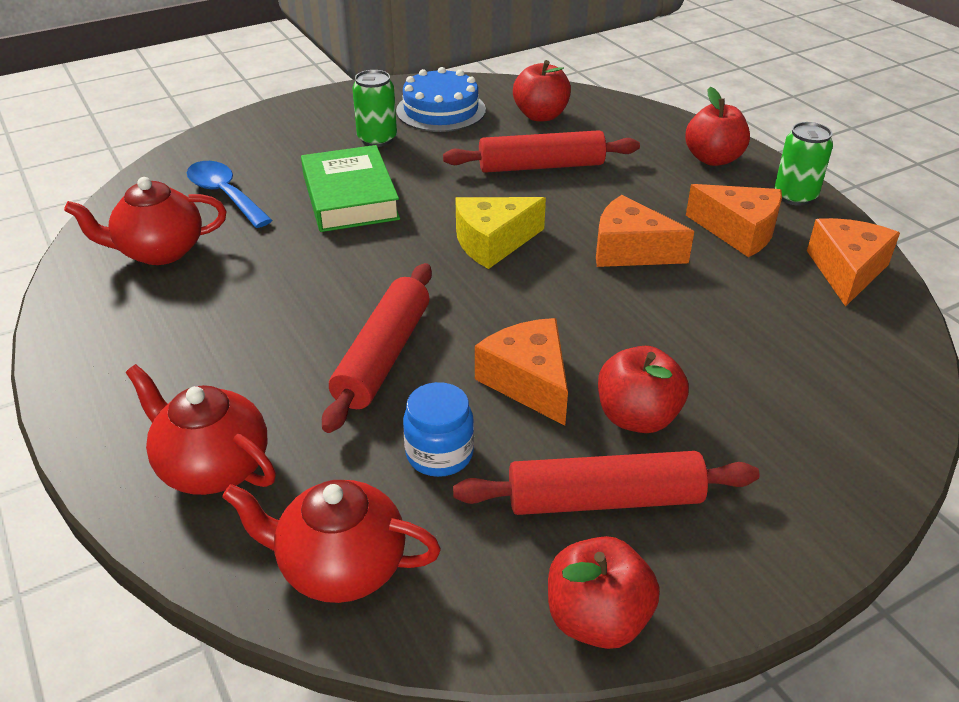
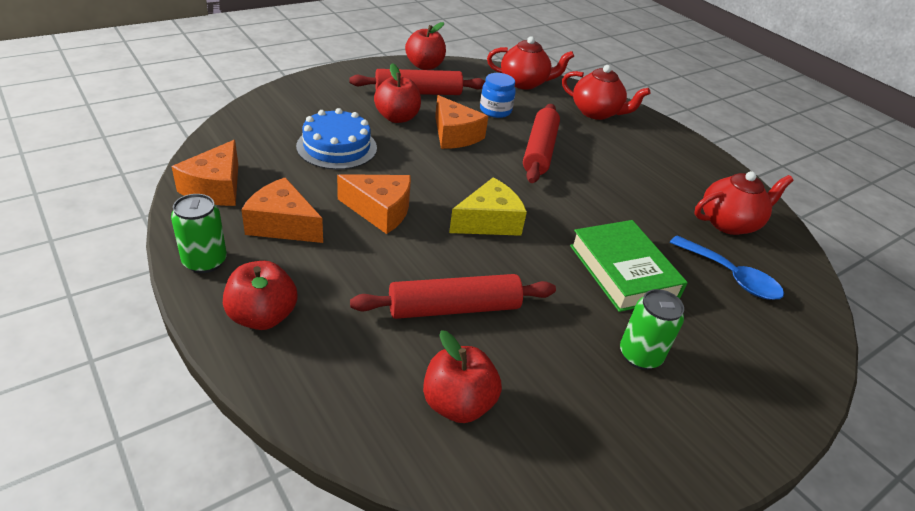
camera: 170 degrees right, 0 degrees up
(441, 110) = (589, 416): blue cake -> blue cake (337, 147)

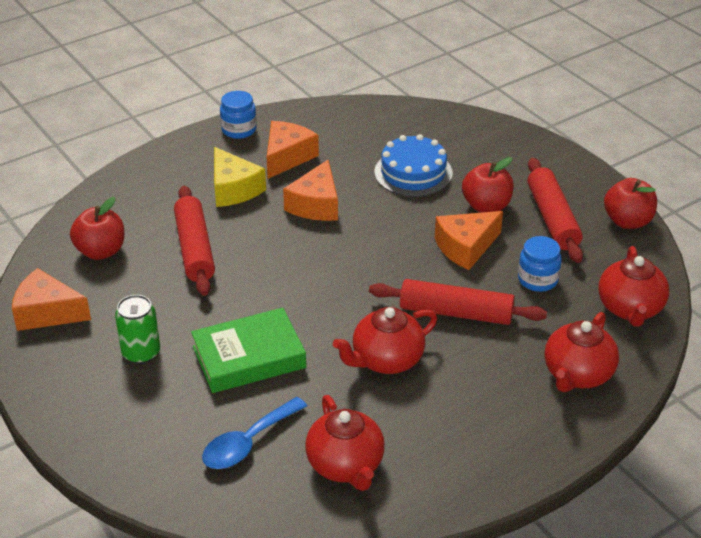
camera: 95 degrees right, 0 degrees up
(205, 261) = (239, 130): green can -> blue jar
(216, 188) = (330, 120): orange cheese -> orange cheese (47, 313)
(262, 316) = (184, 161): red apple -> none
(489, 221) = (312, 270): yellow cheese -> yellow cheese (234, 189)
(604, 191) = (386, 360): none -> red teapot

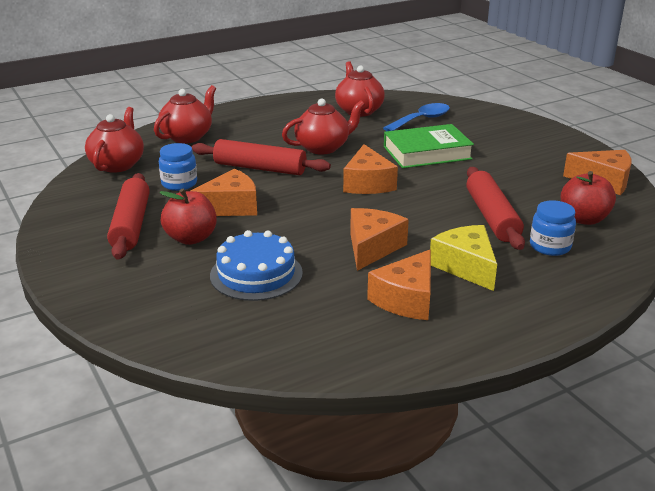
camera: 175 degrees left, 10 degrees down
(141, 353) = (511, 157): green can -> none
(239, 130) = (476, 339): blue jar -> blue jar (550, 246)
(324, 292) = (368, 183): none -> orange cheese
(627, 221) = (59, 219): red apple -> none

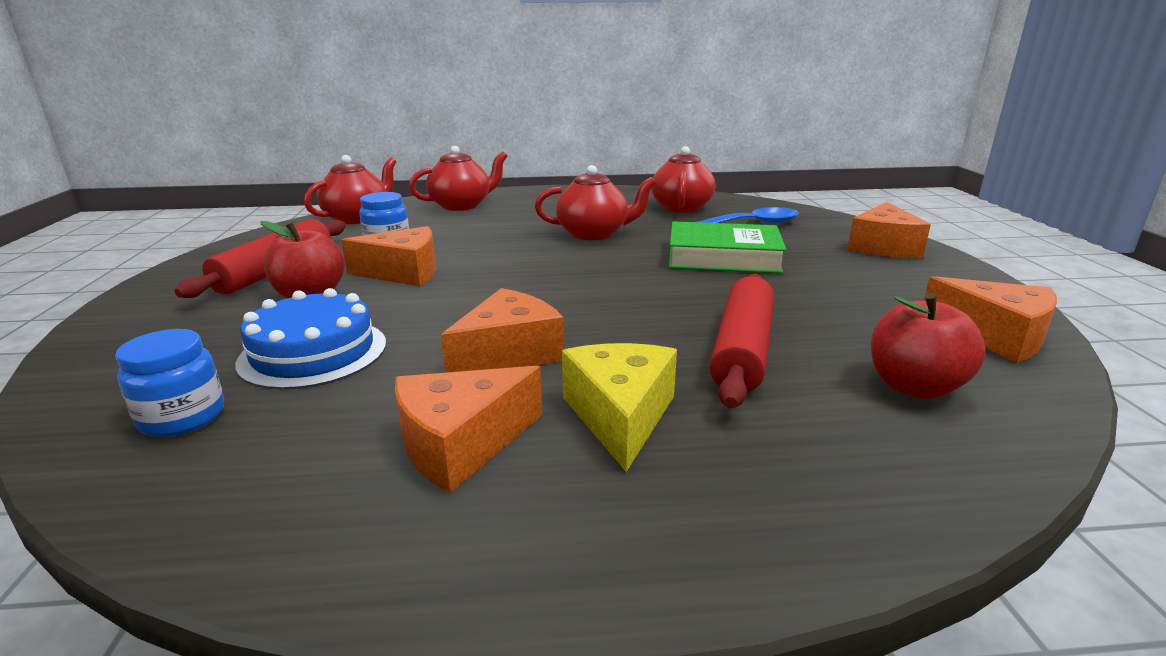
camera: 25 degrees right, 5 degrees down
(260, 168) = (494, 242): red rolling pin -> none
(368, 183) = (602, 277): orange cheese -> orange cheese (883, 247)
(550, 246) = (809, 418): blue jar -> blue jar (182, 417)

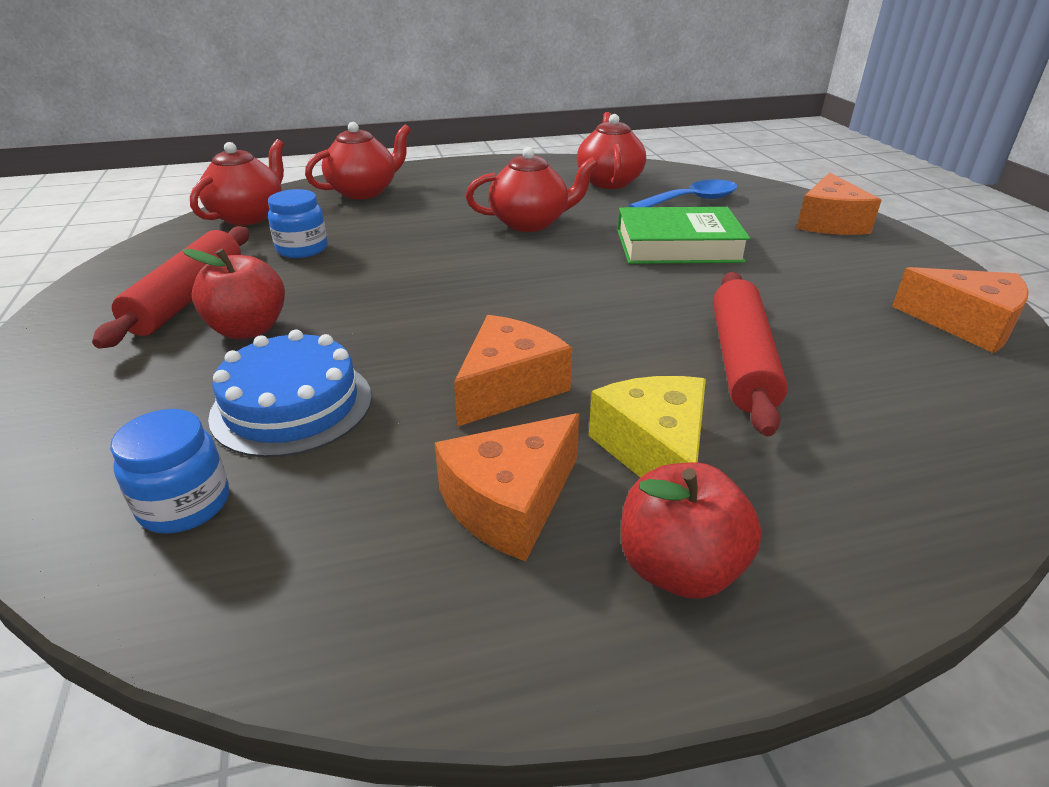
camera: 10 degrees left, 10 degrees up
(403, 272) = (342, 290): orange cheese -> none
(914, 387) = (914, 389): red apple -> red apple (679, 568)

